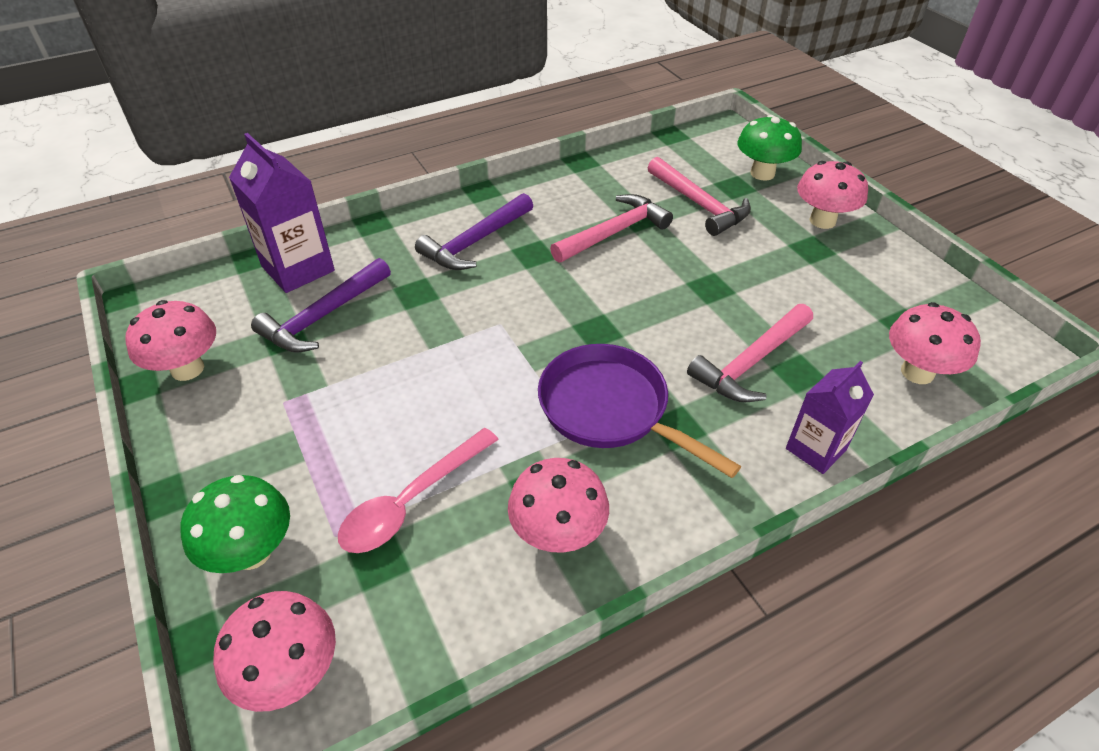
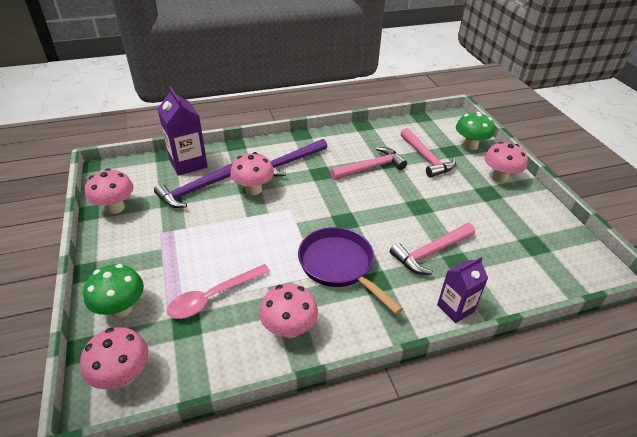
camera: 10 degrees right, 5 degrees down
(917, 372) = (533, 274): pink mushroom -> pink mushroom (253, 190)

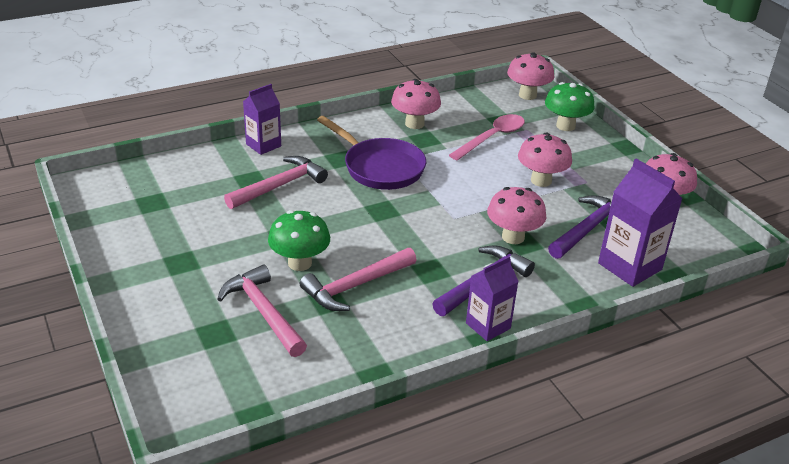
camera: 170 degrees right, 5 degrees down
(297, 141) = (488, 326): none -> purple carton
(470, 145) = (176, 348): green mushroom -> green mushroom (300, 263)
(499, 177) = (152, 288): pink mushroom -> pink mushroom (541, 180)

